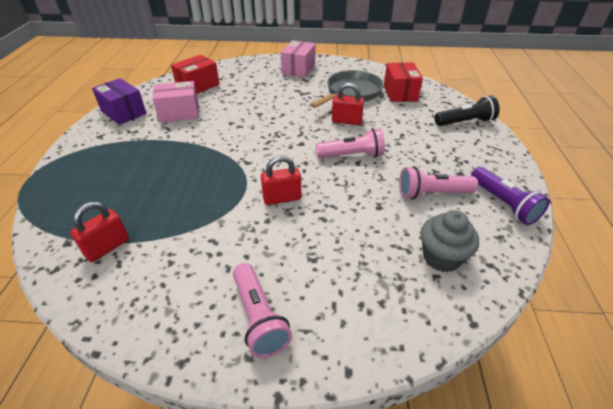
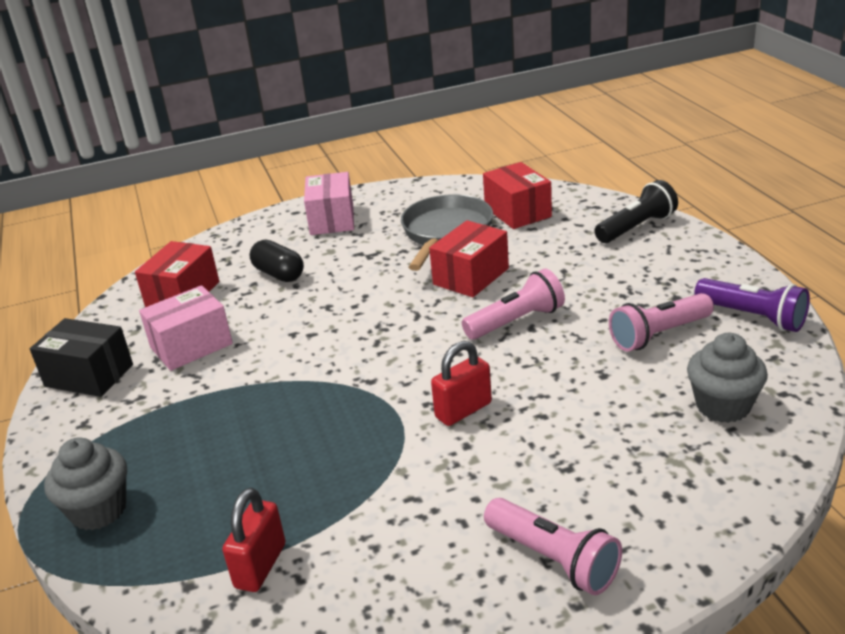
camera: 20 degrees left, 10 degrees down
(66, 183) = (99, 510): none -> grey cupcake
(123, 112) = (89, 376): purple box -> black box
(250, 89) = (279, 274): none -> black capsule
(346, 121) = (471, 276): red padlock -> red box

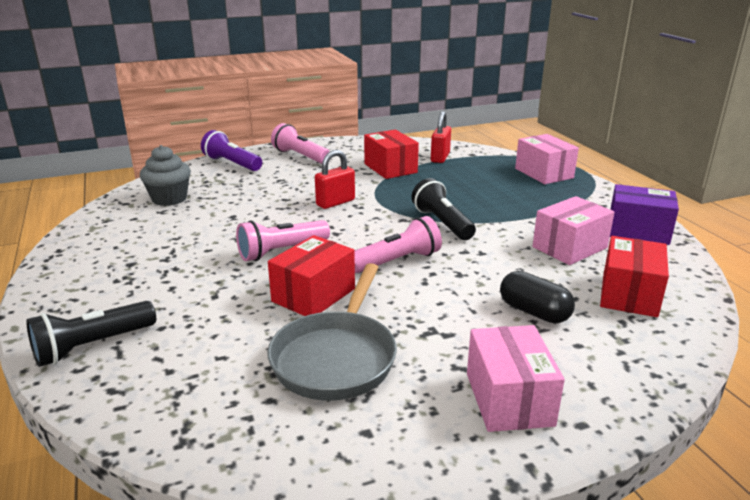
camera: 175 degrees right, 5 degrees down
(89, 376) = (638, 231): black box -> purple box
(99, 510) = (544, 173): grey cupcake -> pink box
(321, 376) = (442, 223): none -> black flashlight
(517, 212) = (227, 388): red box -> red box (390, 168)
(659, 335) = (172, 236): pink flashlight -> pink flashlight (397, 261)
(752, 317) = (87, 245): purple flashlight -> purple flashlight (232, 164)

